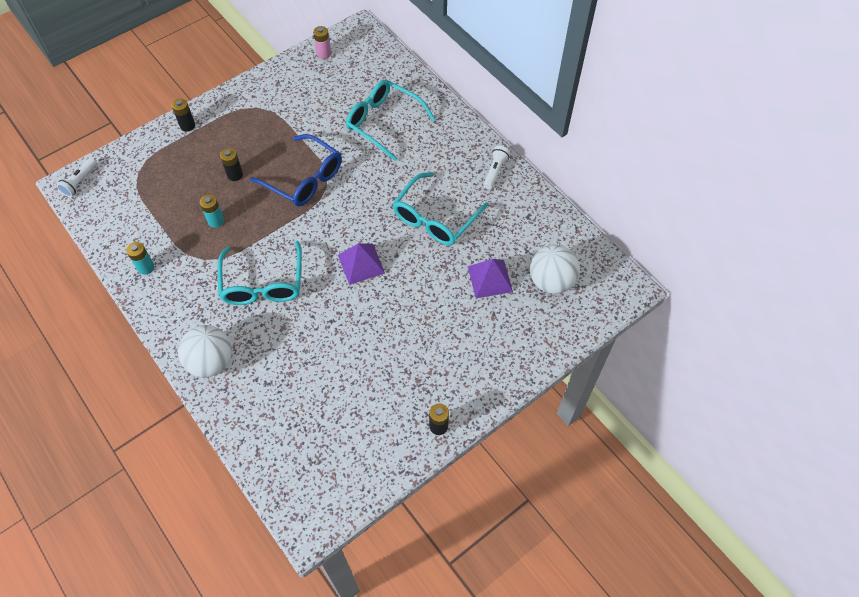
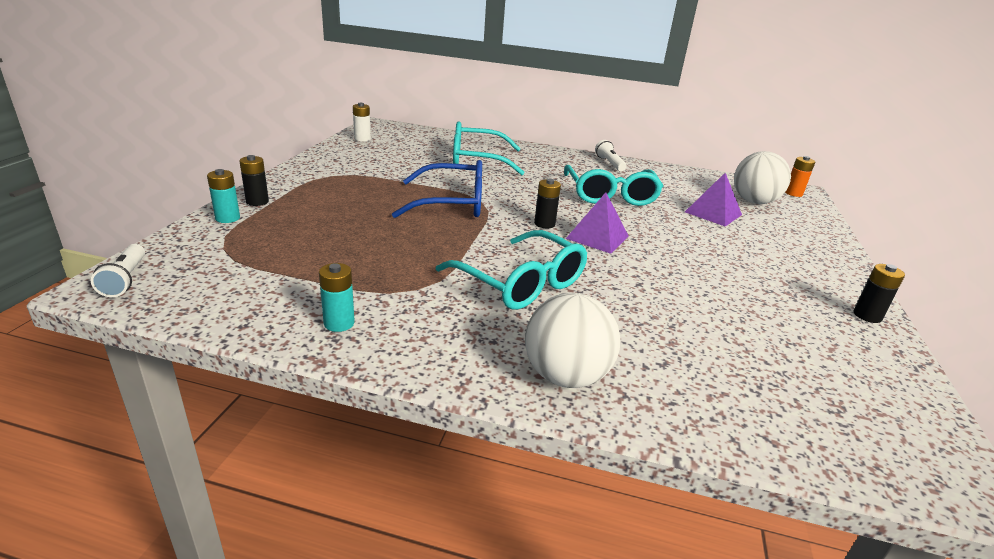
camera: 40 degrees left, 30 degrees down
(216, 221) = (390, 255): turquoise battery -> turquoise battery (227, 218)
(235, 175) = (367, 219): black battery -> black battery (544, 224)
(324, 54) = (362, 139): pink battery -> white battery
(611, 288) = (793, 193): none -> orange battery

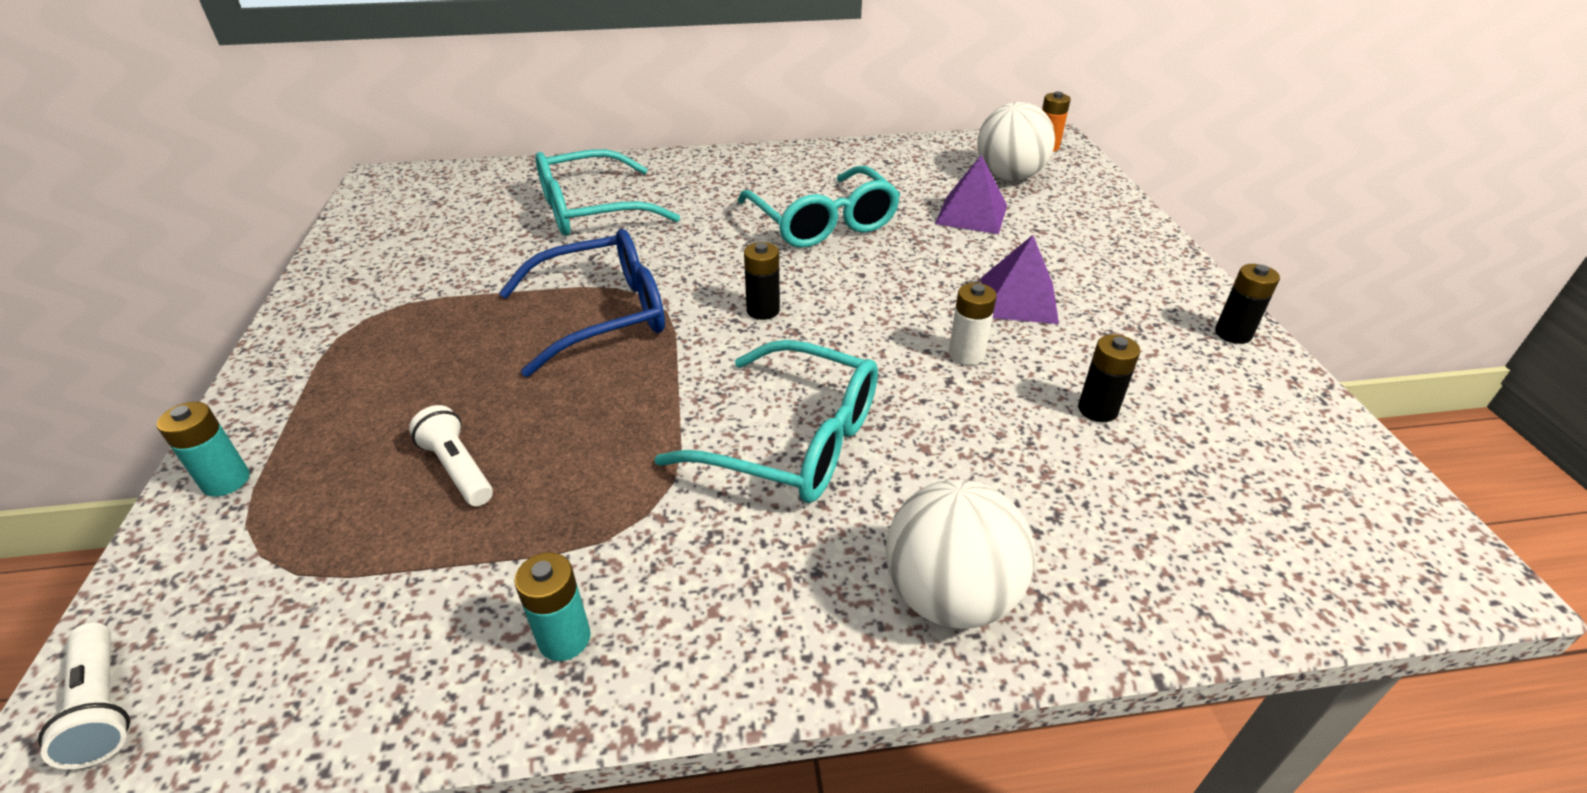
camera: 20 degrees left, 10 degrees up
(257, 202) = (261, 422): black battery -> black battery (1097, 409)
(362, 139) = (374, 219): white battery -> white battery (966, 354)
(597, 237) = (849, 311): purple pyramid -> purple pyramid (1018, 300)
(609, 163) = (789, 160): white flashlight -> white flashlight (458, 469)

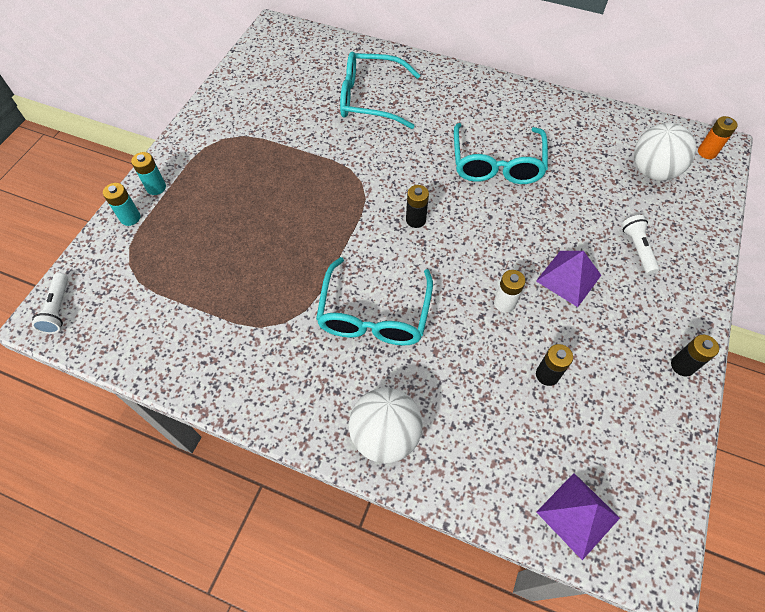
camera: 30 degrees right, 20 degrees up
(458, 469) = (220, 256): white flashlight -> white flashlight (637, 249)
(564, 638) = (219, 367): turquoise battery -> turquoise battery (156, 187)
(603, 314) = (332, 186): blue glasses -> none
(793, 441) = (374, 314): turquoise glasses -> turquoise glasses turned 45 degrees clockwise
(971, 214) = (597, 195): purple pyramid -> purple pyramid (577, 514)

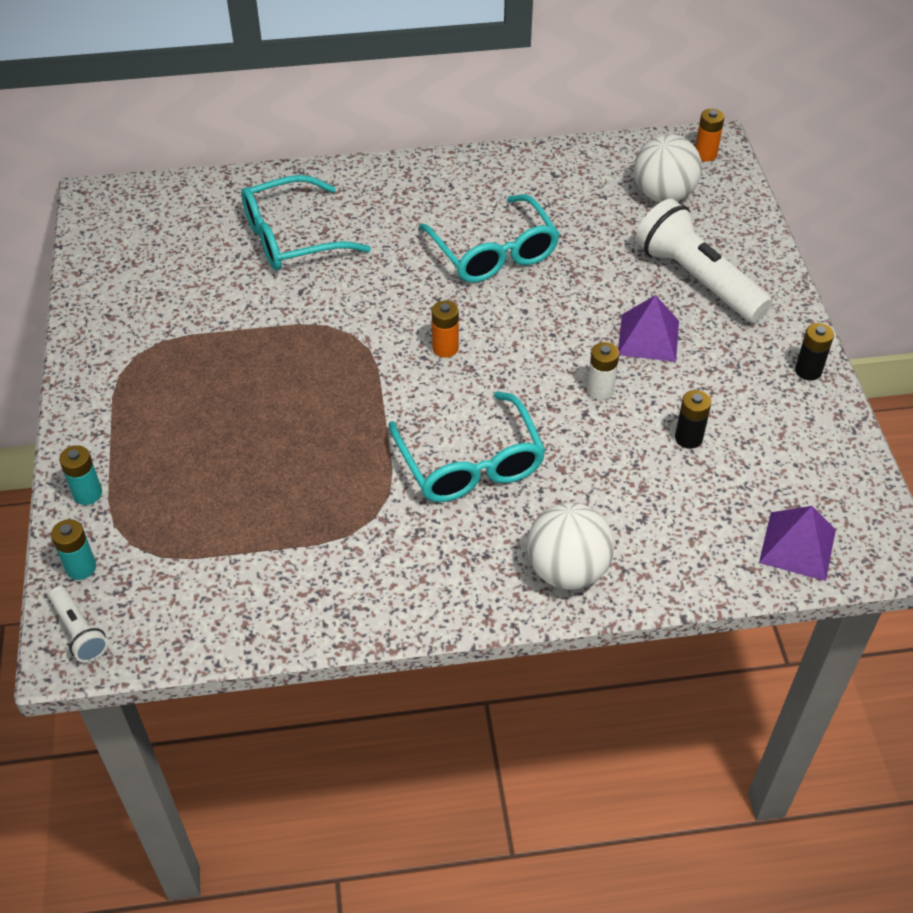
camera: 30 degrees left, 10 degrees down
(156, 187) = (93, 446): turquoise battery -> turquoise battery (81, 567)
(415, 220) = (445, 348): black battery -> orange battery
(637, 249) = (697, 279): white flashlight -> white flashlight, size x2.10

